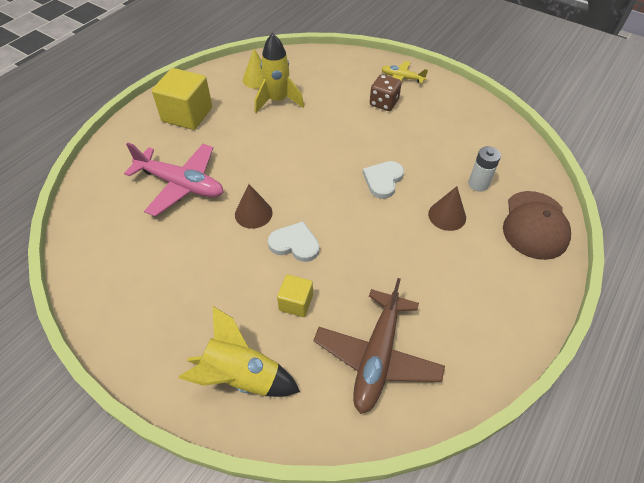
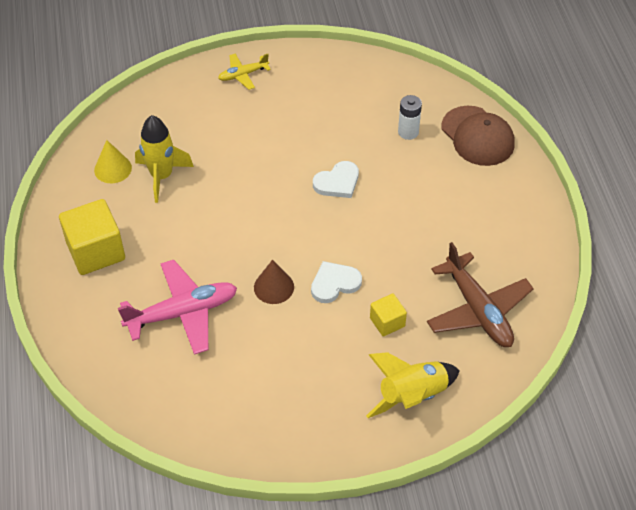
camera: 45 degrees left, 0 degrees up
(383, 180) = (337, 182): white heart -> white heart turned 105 degrees counterclockwise
(384, 103) = (257, 111): brown dice -> none
(447, 215) = (414, 175): brown cone -> none

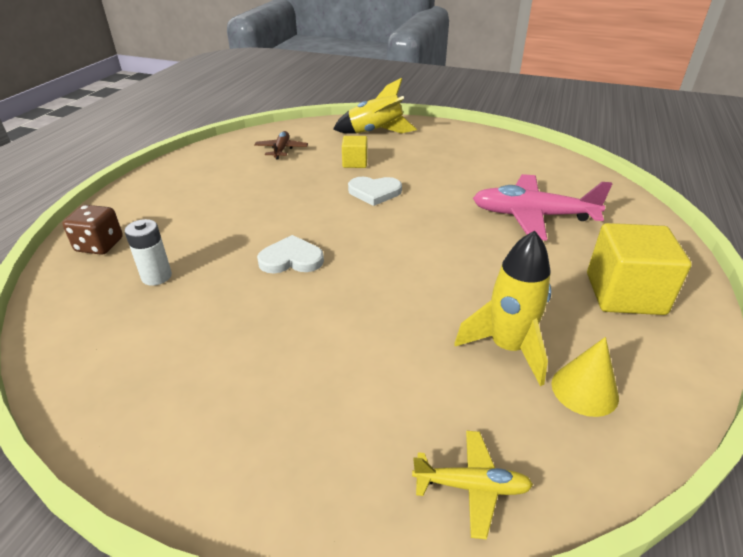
camera: 150 degrees left, 15 degrees down
(243, 75) = (271, 471): yellow plane -> yellow plane (471, 486)
(274, 287) = (432, 206): brown cone -> none
(477, 136) = (99, 245): brown cap -> brown dice
(478, 310) = (281, 150): brown plane -> brown plane, size x0.53

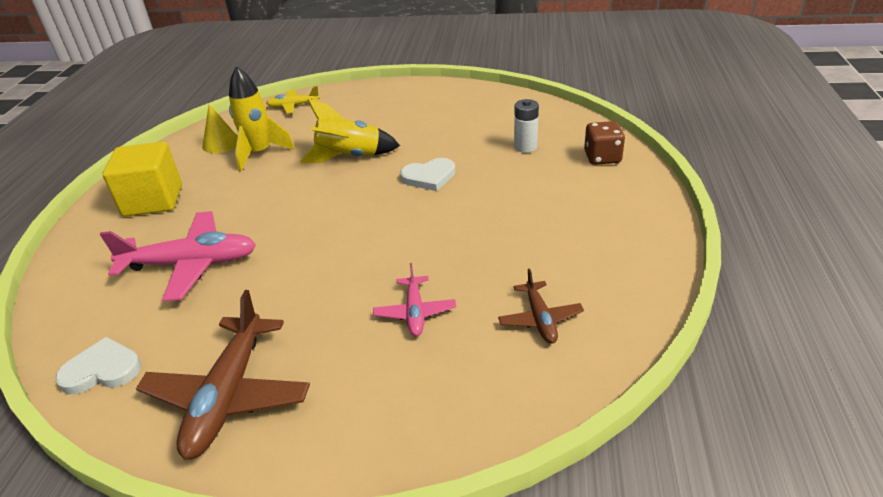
camera: 170 degrees right, 0 degrees up
(355, 163) = (415, 312): yellow cube -> pink plane
(374, 192) = (374, 263): white heart -> white heart (102, 370)
(376, 132) = (403, 406): yellow rocket -> yellow rocket (349, 157)
(471, 146) = (228, 395): none -> brown plane

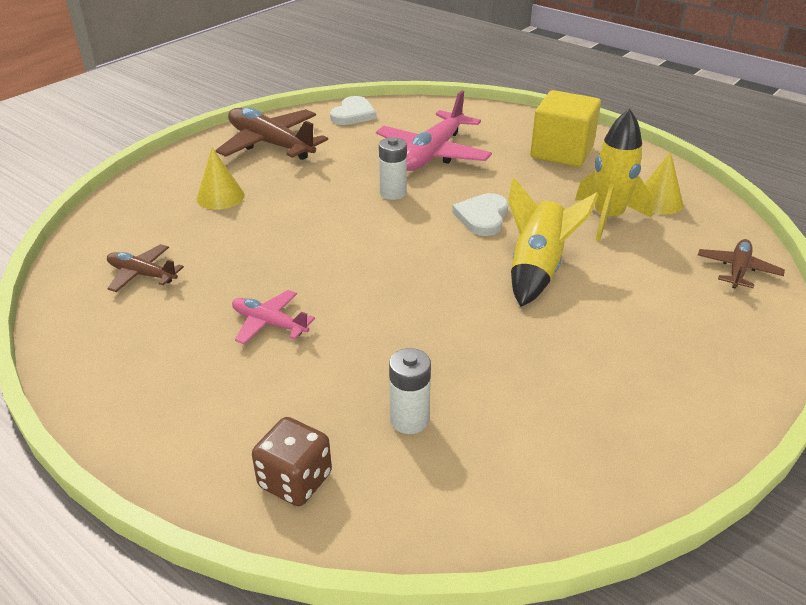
camera: 120 degrees right, 0 degrees up
(288, 253) = (393, 193): none -> white battery
(293, 106) = (738, 270): yellow plane -> brown plane
(379, 357) = (220, 197): none -> yellow cone
(415, 312) = (239, 224): pink plane -> pink plane (269, 323)
(429, 177) = (428, 306): white heart -> white heart (482, 217)

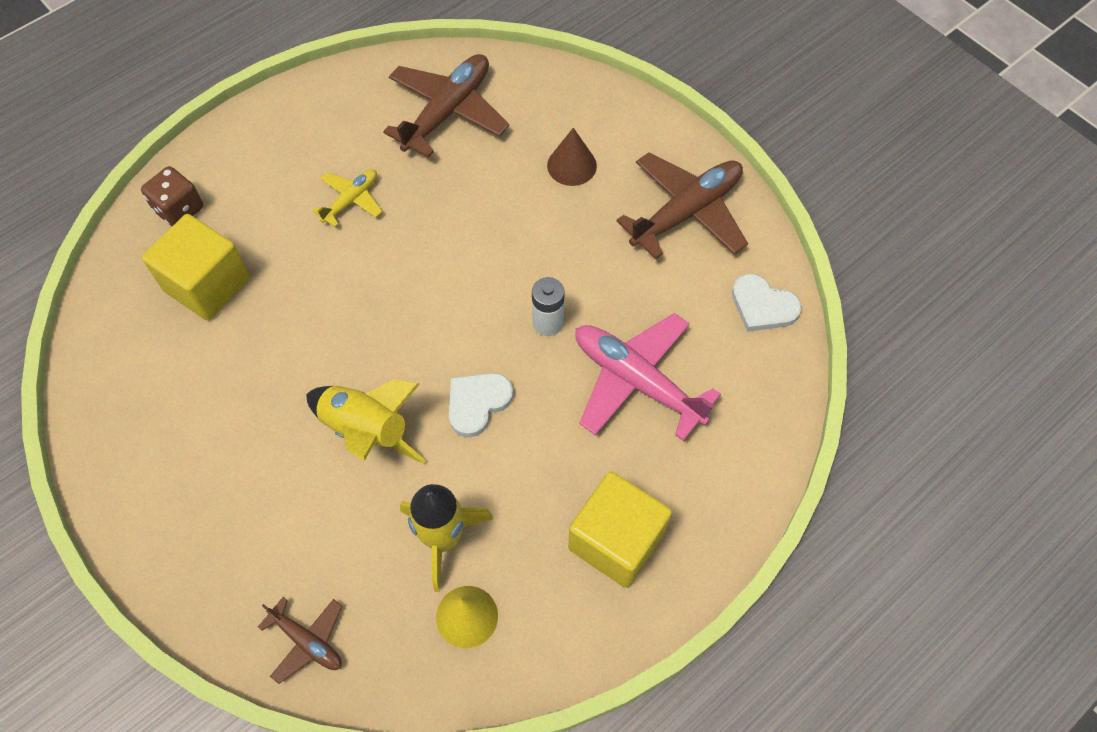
camera: 100 degrees right, 25 degrees up
(142, 274) = (448, 112): brown plane -> brown plane, size x1.87
(220, 197) = (571, 165): yellow cone -> brown cone
(269, 323) = (351, 200): pink plane -> yellow plane
(409, 420) = (207, 284): white battery -> yellow cube
(482, 217) = (477, 403): white heart -> white heart turned 75 degrees counterclockwise

